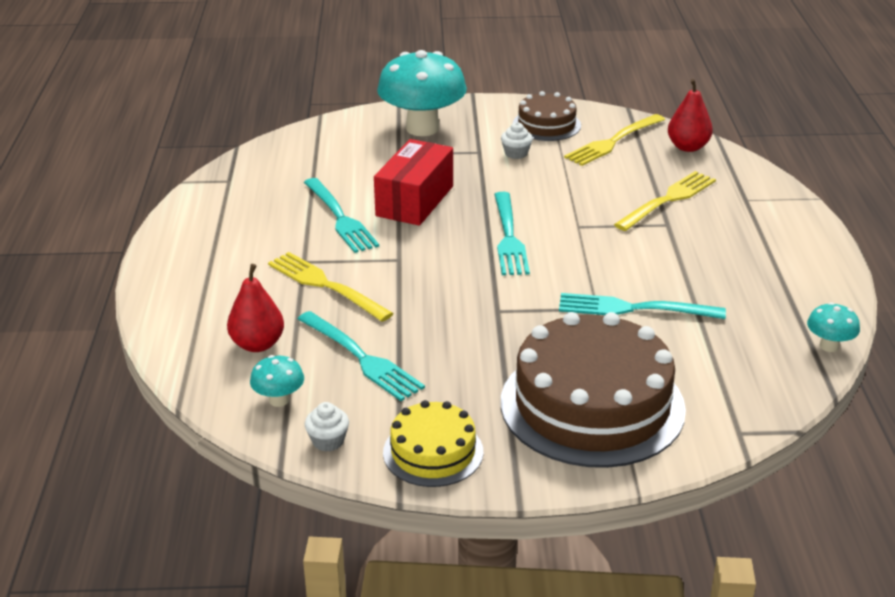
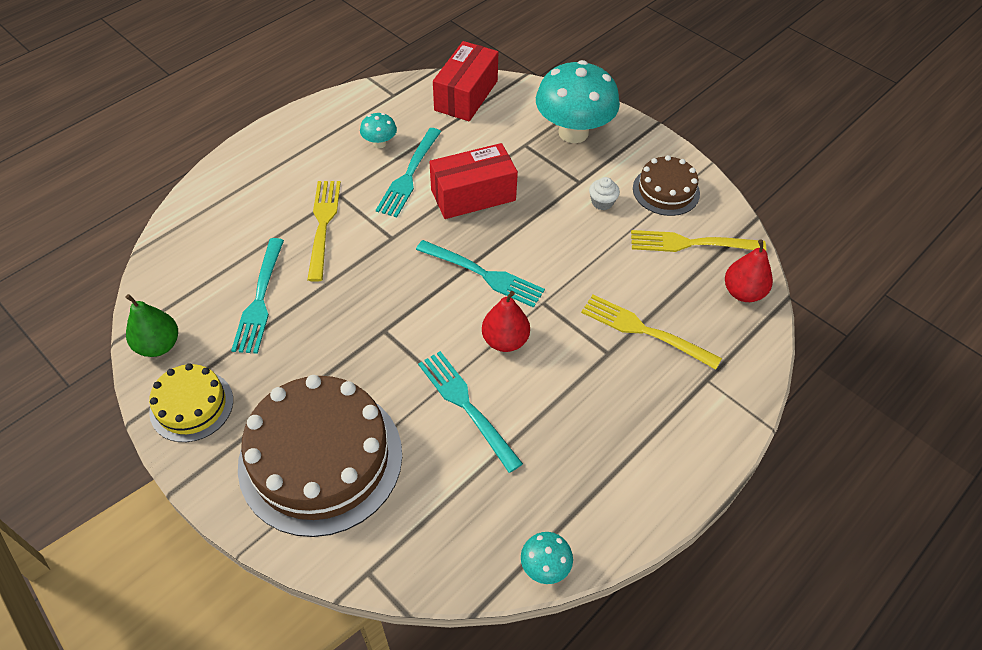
camera: 45 degrees right, 20 degrees up
(257, 344) = (227, 241): red pear -> red pear (505, 340)
(279, 400) = (180, 292): turquoise mushroom -> turquoise mushroom (380, 143)
(294, 150) = (466, 95): none -> red box
(328, 441) = (159, 345): white cupcake -> green pear
(509, 237) = (483, 274): turquoise fork -> turquoise fork turned 105 degrees counterclockwise
(668, 200) = (644, 331): yellow fork -> yellow fork turned 150 degrees counterclockwise

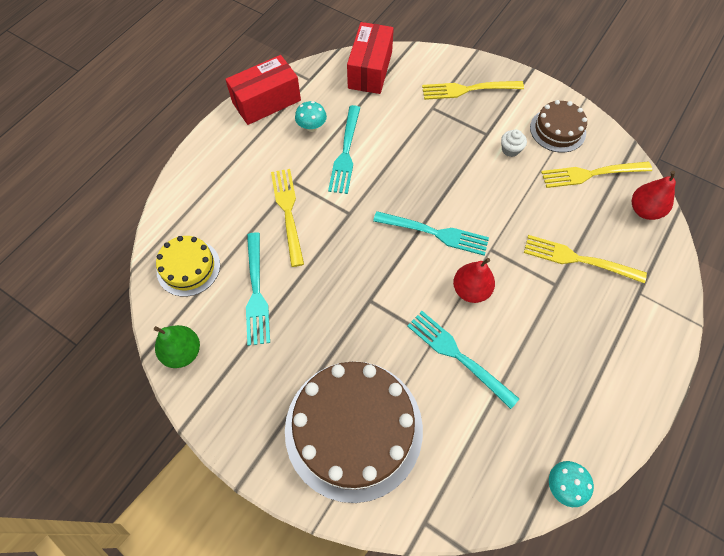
camera: 10 degrees left, 10 degrees up
(191, 405) = (229, 403): yellow cake -> yellow cake (188, 267)
(473, 195) = (404, 162): red box -> red box (266, 101)
(573, 132) = (468, 89): turquoise mushroom -> yellow fork

